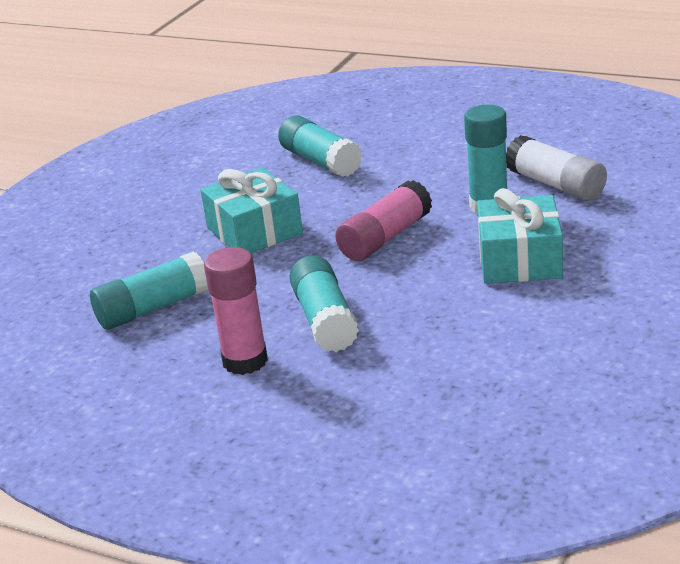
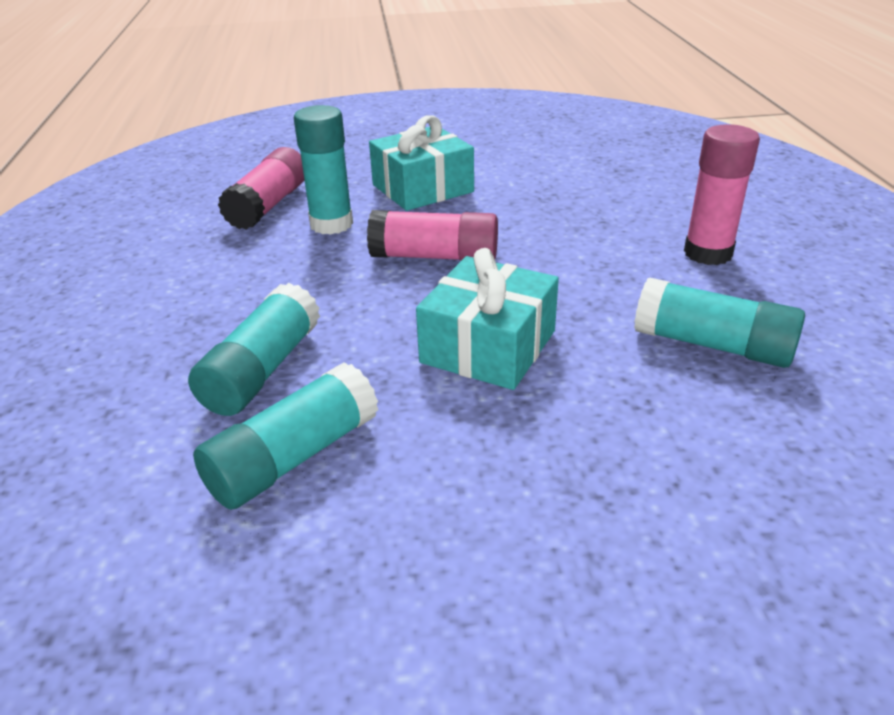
camera: 125 degrees left, 5 degrees up
(325, 320) = (604, 239): turquoise glue stick -> turquoise glue stick (293, 458)
(556, 185) = (269, 205): white glue stick -> pink glue stick

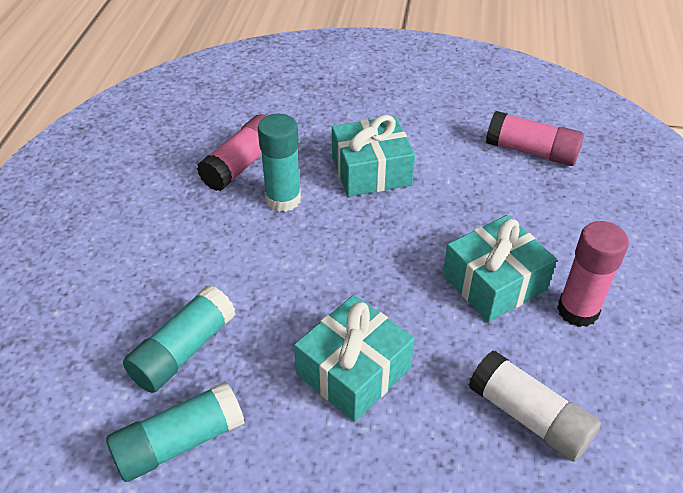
camera: 15 degrees right, 10 degrees up
(435, 257) = (350, 259): pink glue stick -> pink glue stick (531, 151)
(606, 248) = (494, 282): none -> turquoise gift
(712, 345) = (529, 417): turquoise glue stick -> white glue stick

